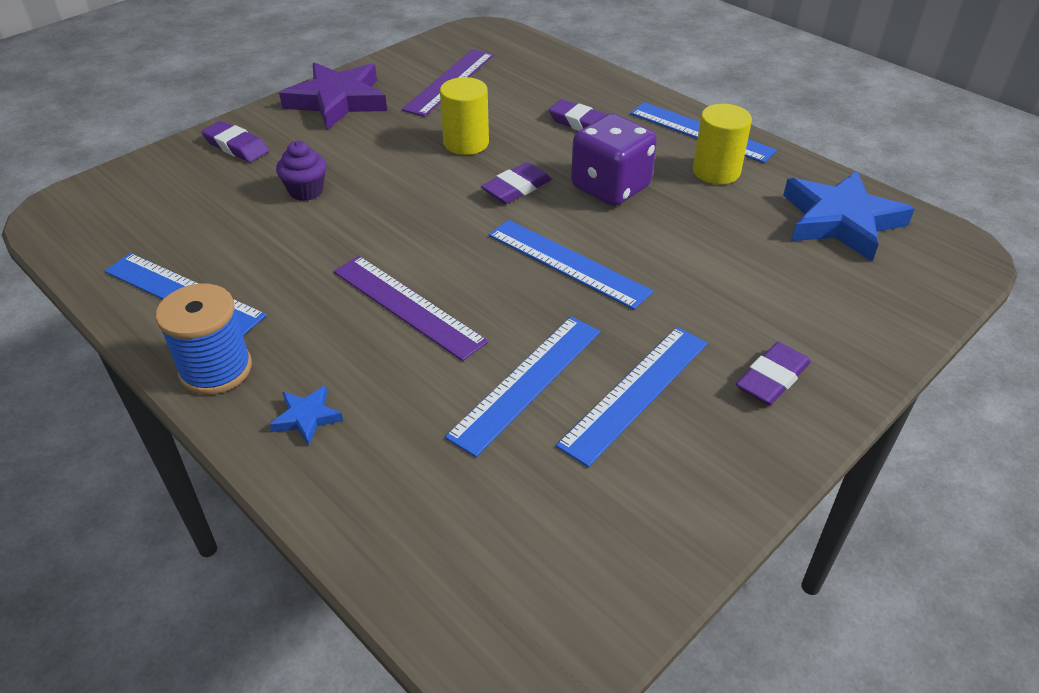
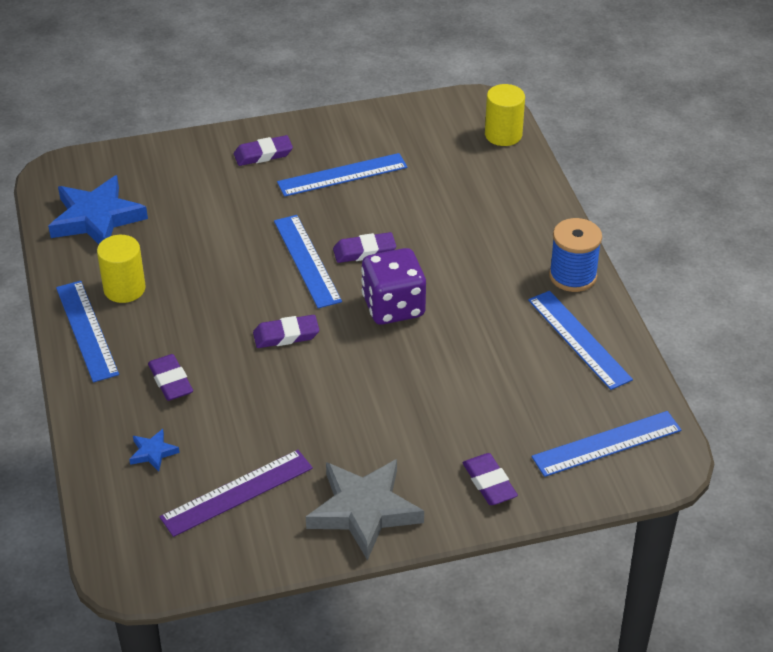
camera: 150 degrees left, 0 degrees up
(306, 191) = (451, 400): purple cupcake -> none
(307, 417) = (530, 229): blue star -> blue star (153, 452)
(338, 101) = (364, 511): purple star -> grey star
(407, 306) = (433, 271): purple ruler -> none
(466, 143) = (286, 400): yellow cylinder -> yellow cylinder (503, 135)
(511, 298) = (364, 251): none -> purple eraser
(527, 382) = (396, 201): blue ruler -> blue ruler (606, 443)
(610, 187) = (217, 307): purple dice -> purple dice (393, 307)

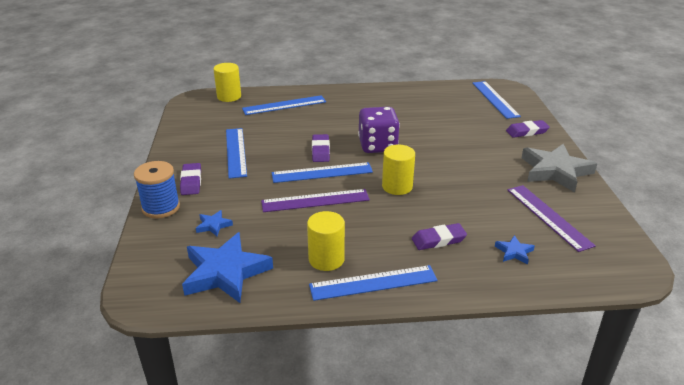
camera: 80 degrees left, 10 degrees down
(177, 192) = (213, 225): none -> blue star
(239, 264) = (315, 201): none -> purple ruler
(286, 335) = (397, 186): purple eraser -> yellow cylinder
(572, 276) = (365, 92): blue spool -> blue spool (161, 207)
(579, 339) = (416, 96): blue ruler -> blue ruler (284, 105)

